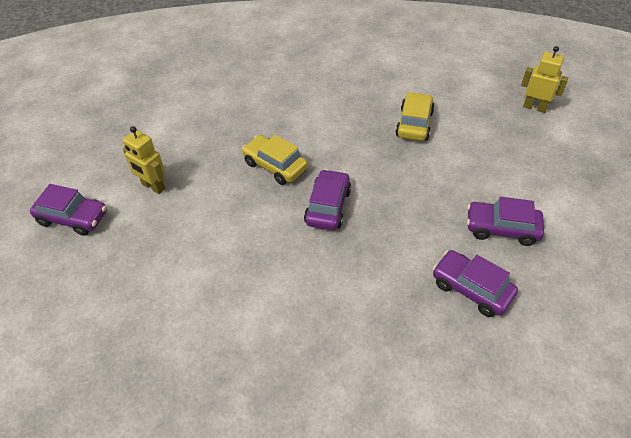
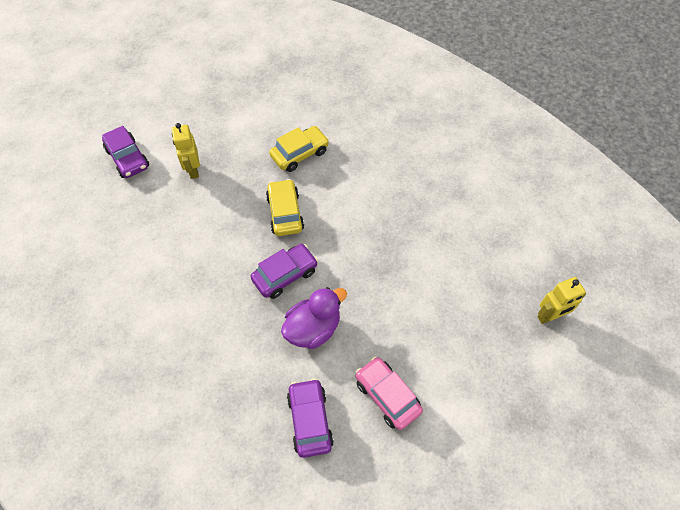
camera: 40 degrees right, 10 degrees up
(395, 226) = (313, 329): none -> purple duck
(414, 124) = (426, 254): yellow car -> yellow car (299, 154)
(501, 228) = (387, 396): purple car -> pink car
(534, 107) = (550, 316): yellow robot -> yellow robot turned 90 degrees clockwise

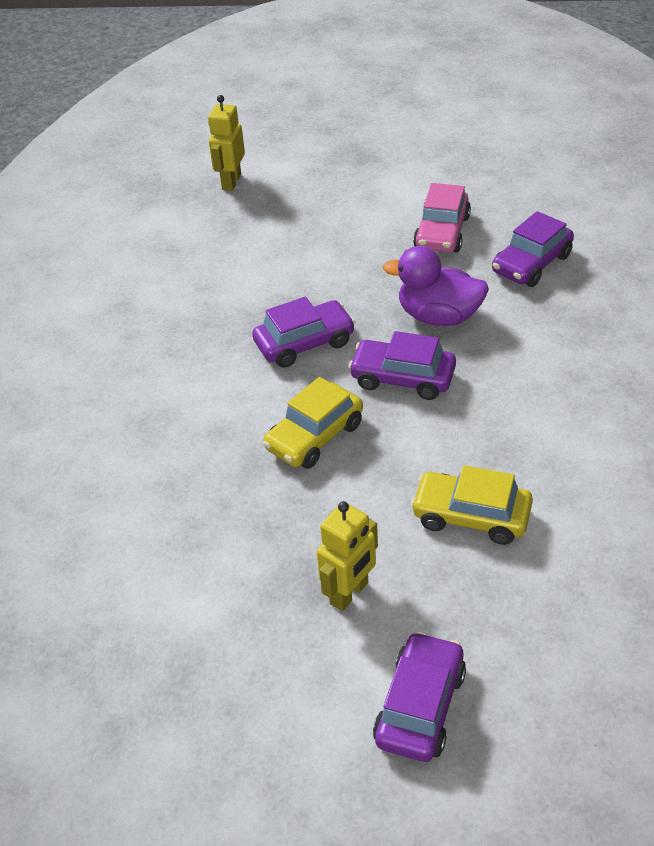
camera: 125 degrees left, 15 degrees down
(299, 154) = (195, 488): yellow car -> yellow car (471, 516)
(353, 251) = (304, 343): none -> purple car
(550, 316) = (231, 182): yellow robot -> yellow robot turned 105 degrees counterclockwise

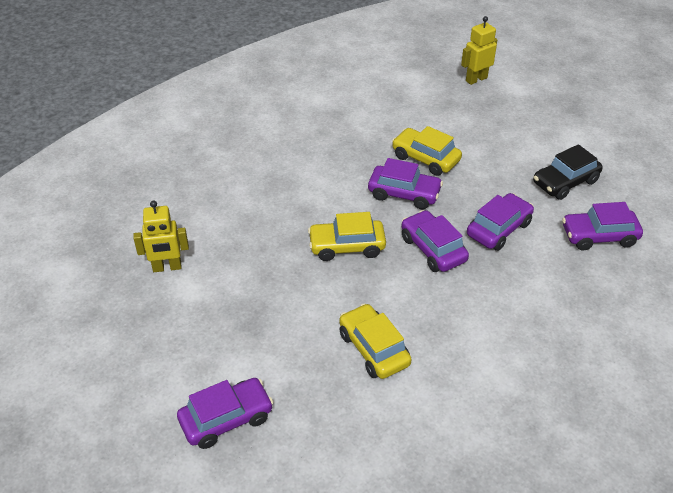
camera: 40 degrees right, 0 degrees up
(281, 293) = (425, 158): none -> yellow car
(349, 593) = (264, 337): yellow robot -> yellow robot (167, 267)
(439, 316) = (499, 229): purple duck -> purple car
(442, 232) = (565, 182): pink car -> black car

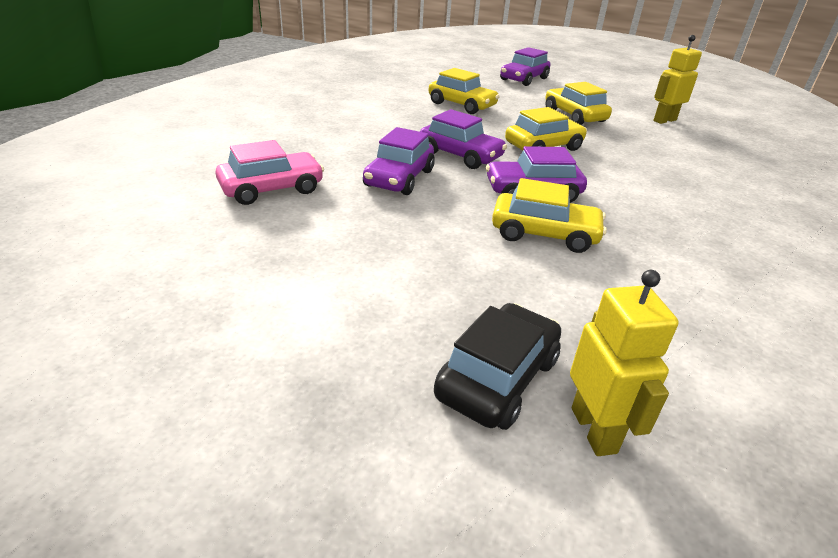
camera: 155 degrees right, 10 degrees down
(259, 297) = (574, 116): none -> yellow car
(476, 79) = (594, 430): yellow robot -> yellow robot turned 45 degrees counterclockwise
(565, 182) = (323, 240): black car -> black car (497, 378)
(599, 236) = (272, 189): purple car -> pink car

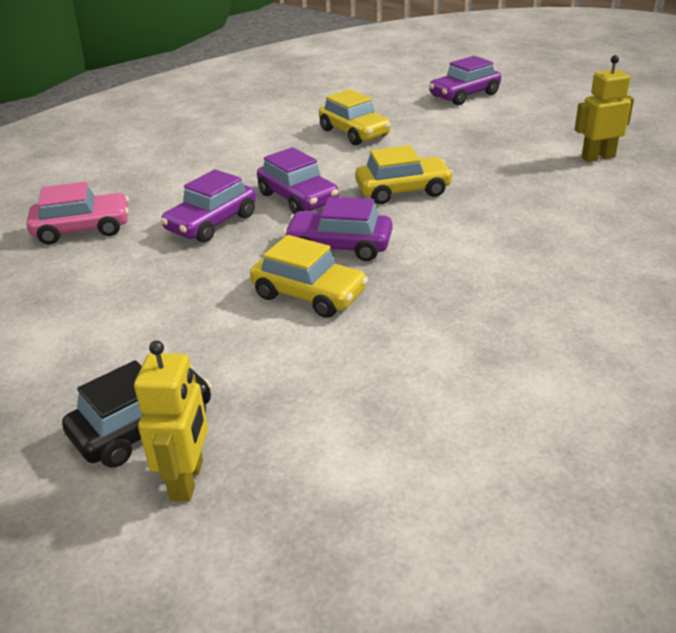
camera: 20 degrees right, 0 degrees up
(574, 116) = (481, 149): yellow car -> none

